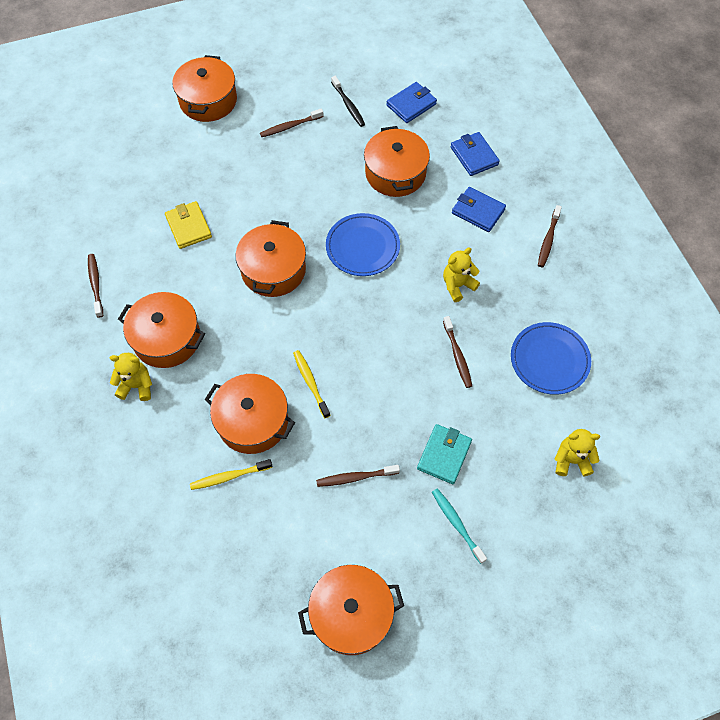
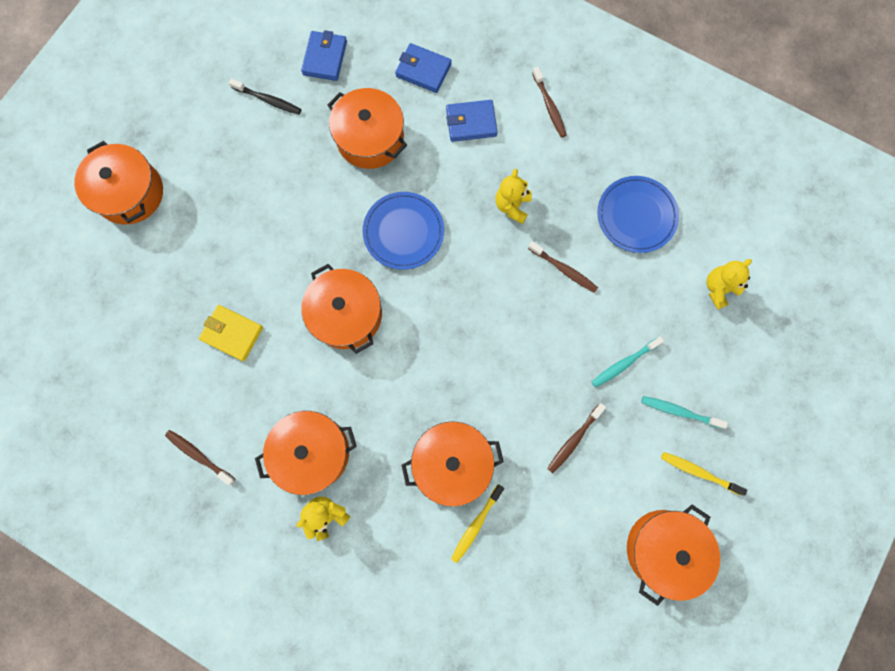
camera: 40 degrees left, 15 degrees up
(290, 126) = (233, 162): brown toothbrush -> none
(310, 383) = (469, 390): yellow toothbrush -> yellow toothbrush (698, 472)
(444, 455) = (624, 363): turquoise wallet -> turquoise toothbrush

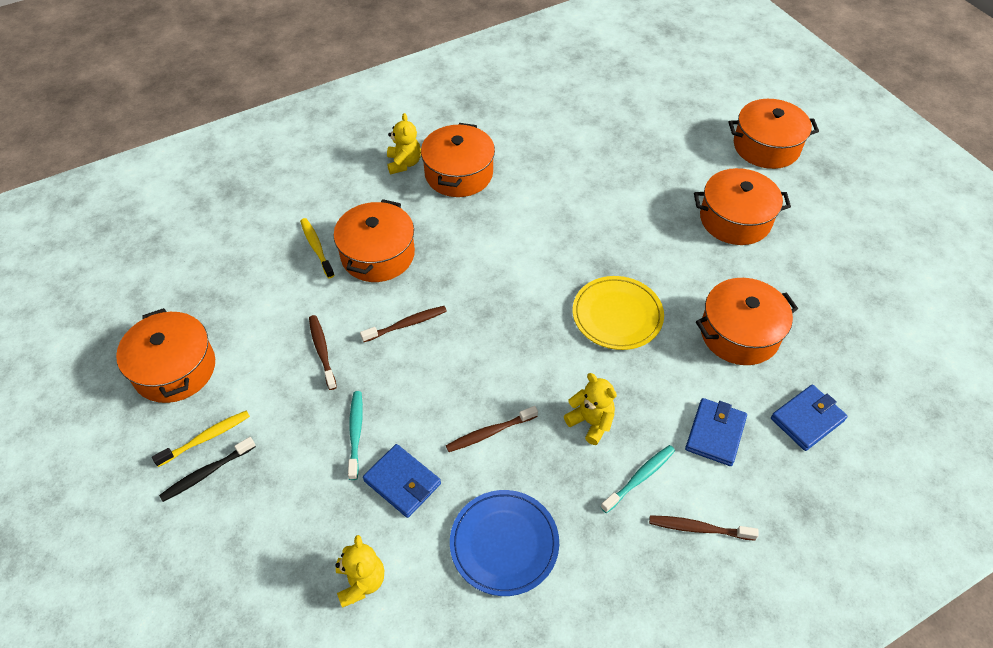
camera: 120 degrees right, 25 degrees down
(199, 456) = (507, 113): brown toothbrush -> brown toothbrush (406, 324)
(232, 333) = (594, 163): yellow wallet -> none
(268, 100) = (824, 270): black toothbrush -> black toothbrush (206, 473)
(325, 58) = (860, 336): blue wallet -> blue wallet (402, 482)
(346, 314) = (561, 240): orange pot -> orange pot (735, 219)
(403, 232) = (617, 315): blue plate -> yellow plate
(679, 411) = (272, 455): turquoise toothbrush -> turquoise toothbrush (640, 478)

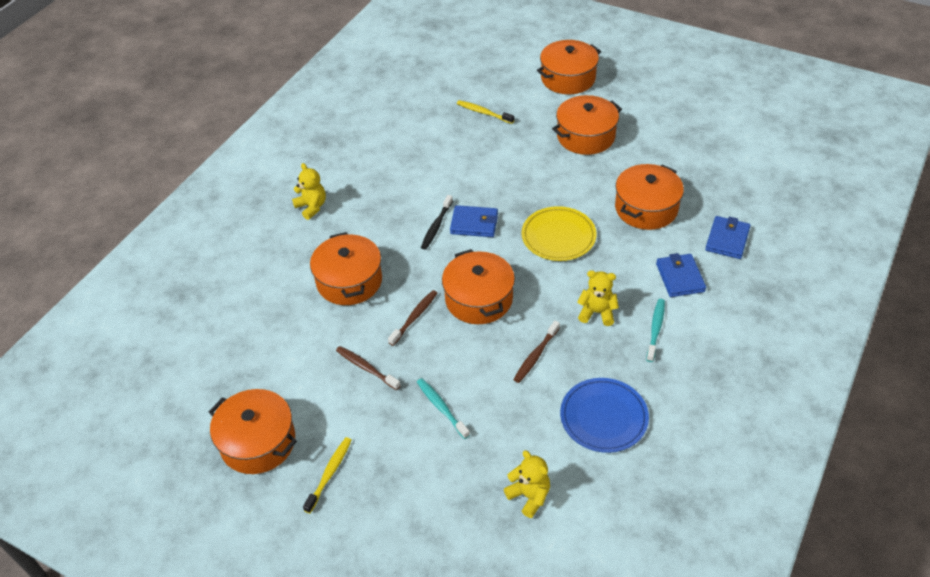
camera: 30 degrees left, 5 degrees down
(206, 473) = (352, 496): black toothbrush -> black toothbrush (436, 226)
(316, 247) = (295, 300): yellow toothbrush -> yellow toothbrush (483, 112)
(402, 482) = (503, 420): blue wallet -> blue wallet (474, 224)
(459, 174) = (362, 195): orange pot -> orange pot (479, 299)
(698, 528) = (714, 339): brown toothbrush -> none

